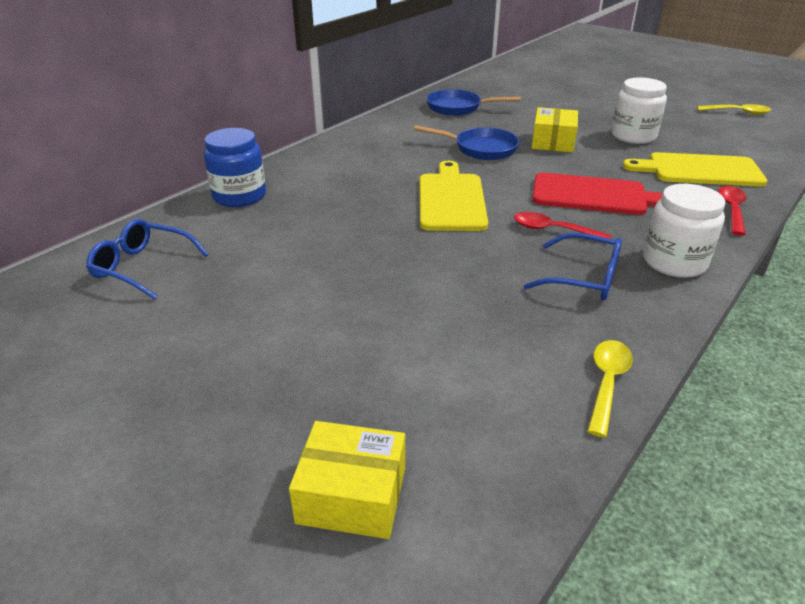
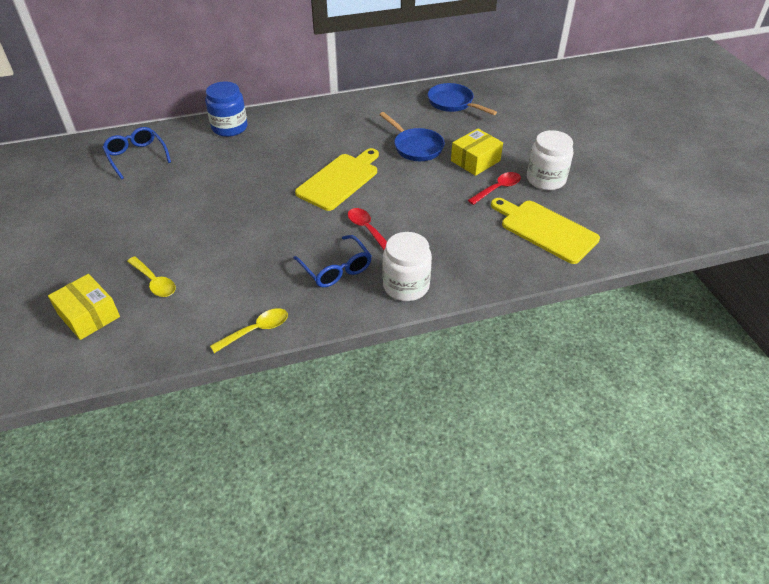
camera: 35 degrees right, 10 degrees up
(594, 195) = (434, 216): red cutting board -> none
(731, 210) = (511, 270): red spoon -> red spoon (498, 189)
(738, 112) = (680, 192): yellow spoon -> yellow spoon (154, 282)

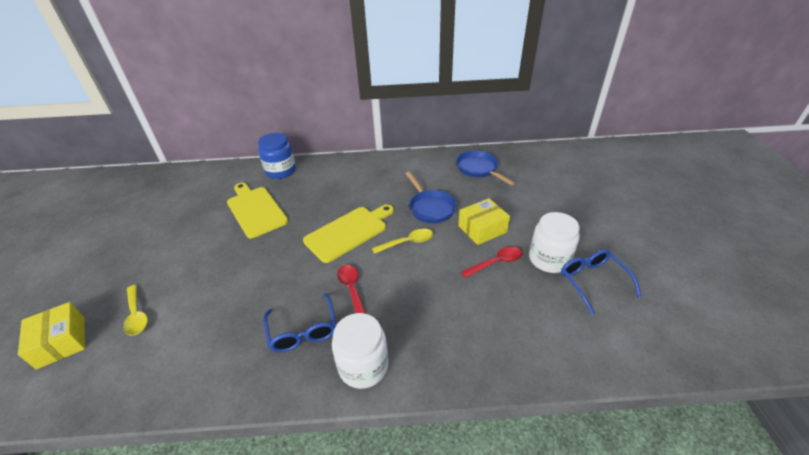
camera: 15 degrees right, 5 degrees down
(136, 156) = (196, 188): blue glasses -> blue glasses (592, 281)
(256, 330) = (192, 393): yellow spoon -> yellow spoon (407, 242)
(545, 229) = (535, 320): yellow cutting board -> yellow cutting board (255, 210)

